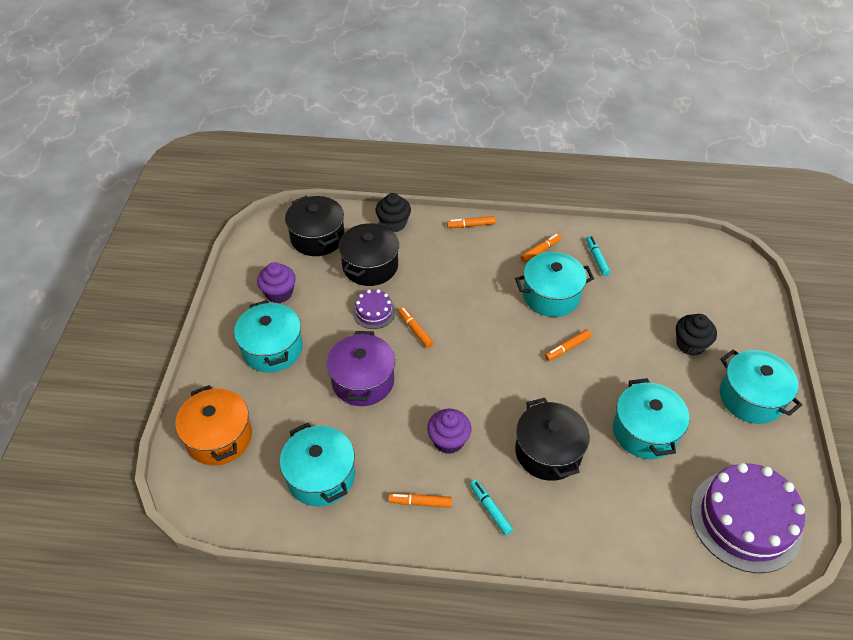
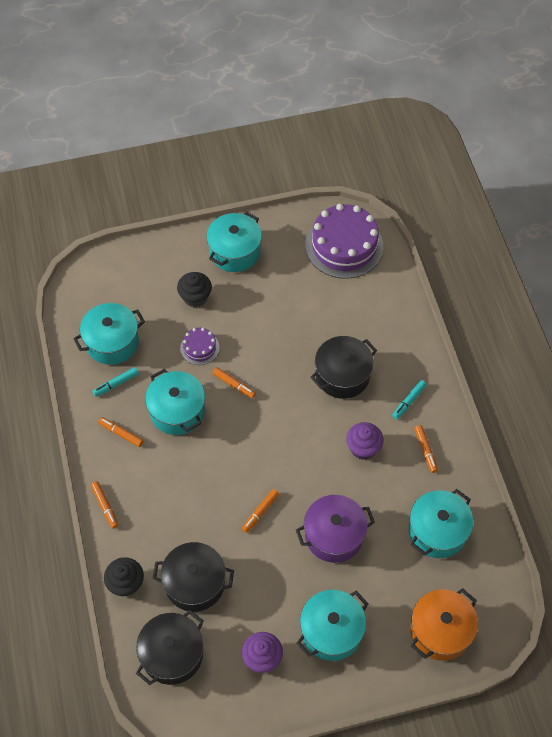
camera: 110 degrees left, 10 degrees up
(374, 312) = (253, 556): purple cake -> purple cake (199, 348)
(645, 431) = (296, 315): turquoise pot -> turquoise pot (112, 342)

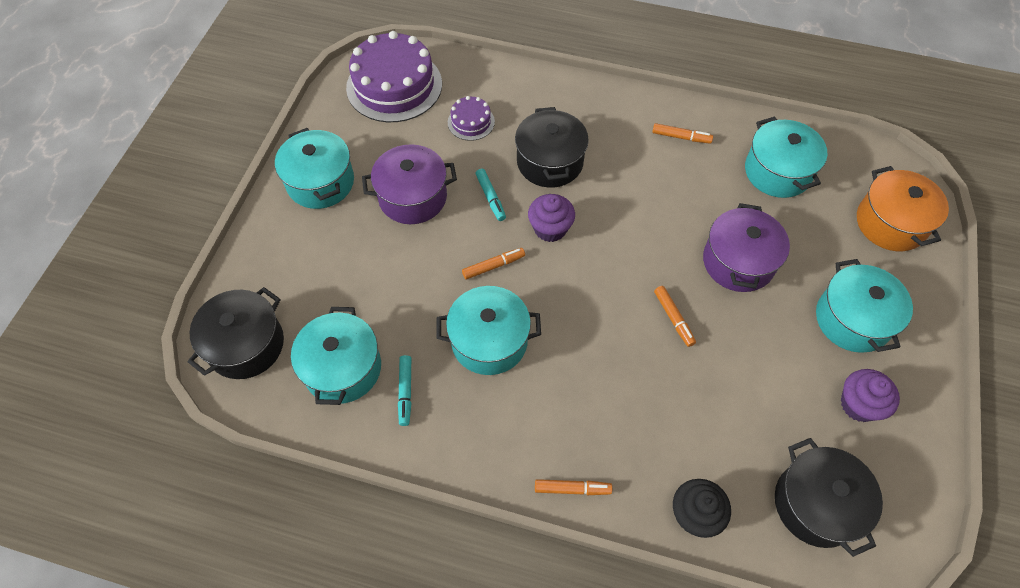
camera: 60 degrees left, 0 degrees up
(121, 434) = (480, 420): orange marker -> none
(195, 297) = (349, 249): black cupcake -> none
(195, 583) = (731, 432): black pot -> black pot (246, 345)
(199, 348) = (420, 277): purple cake -> purple cake (471, 122)
(257, 309) = (413, 197): none -> purple pot
(363, 448) = (648, 186): purple cupcake -> purple cupcake (550, 228)
(408, 401) = (617, 123): turquoise marker -> turquoise marker (490, 198)

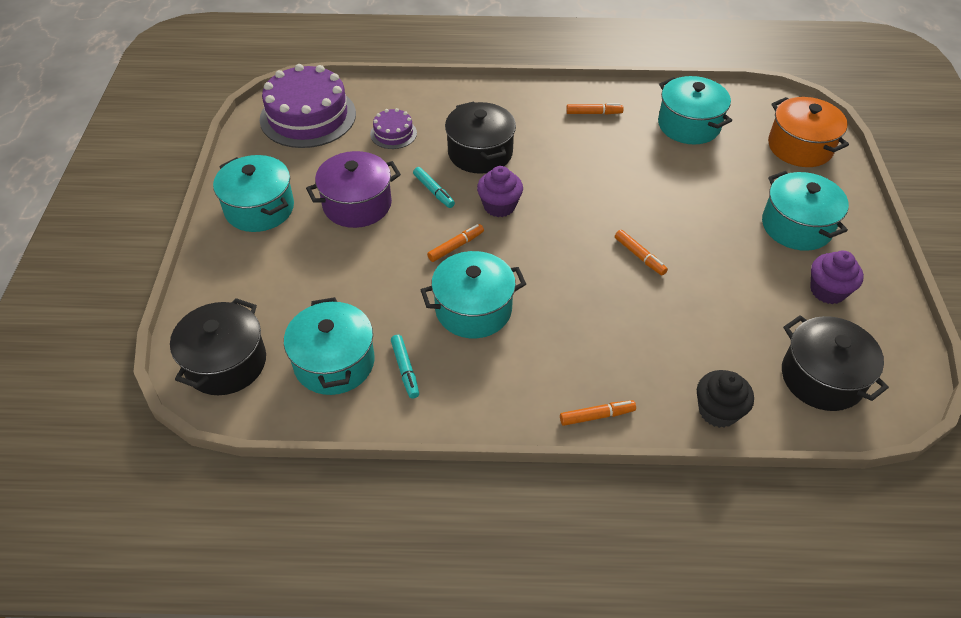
camera: 15 degrees left, 10 degrees down
(738, 262) = (681, 200): purple pot -> none

